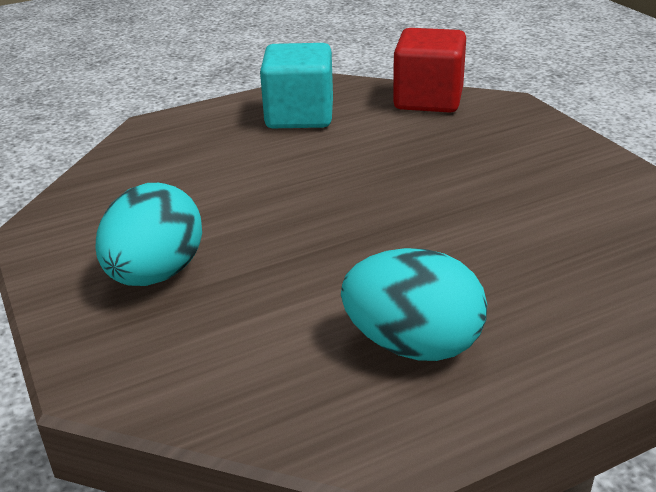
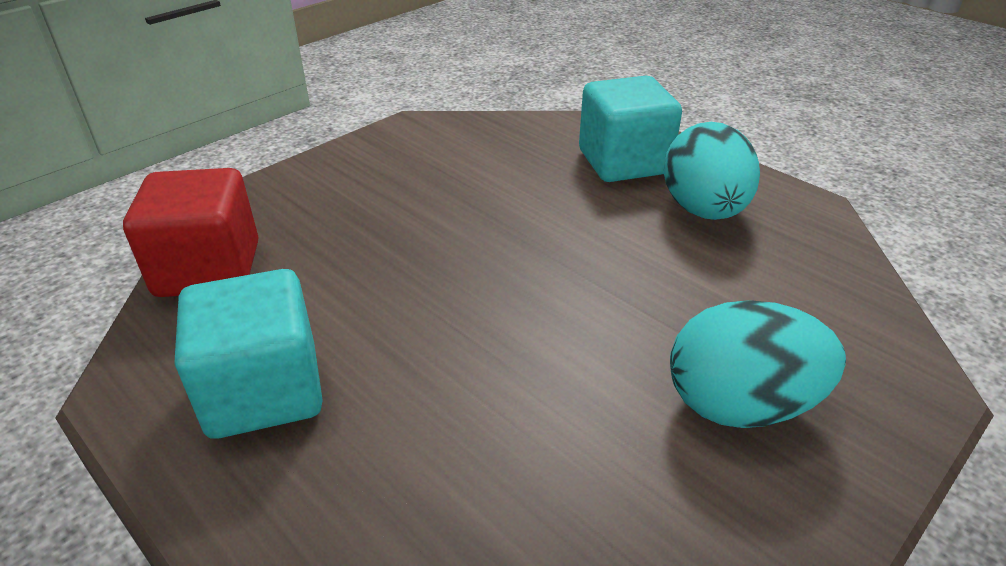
camera: 110 degrees left, 5 degrees up
(540, 315) = (623, 162): none -> turquoise cube

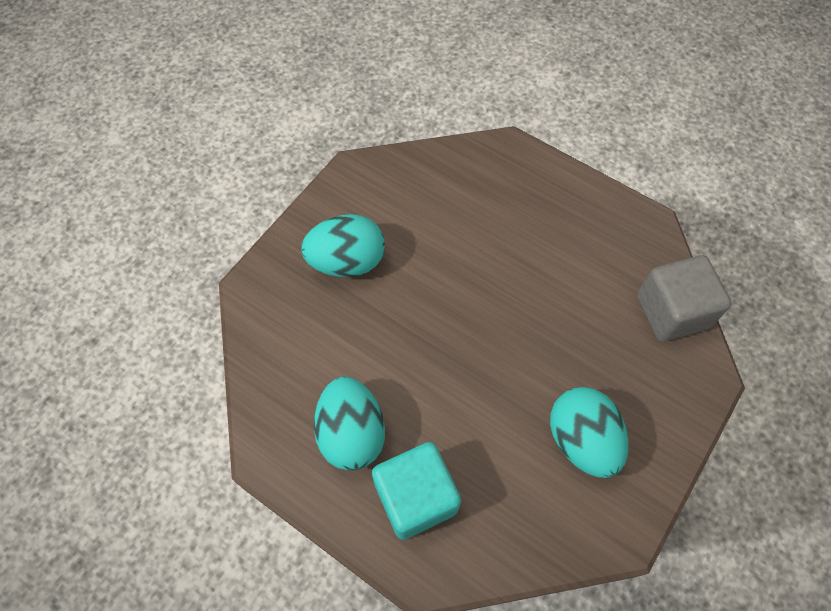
camera: 170 degrees right, 25 degrees up
(208, 269) = (671, 311): red cube -> grey cube
(263, 391) = (583, 233): turquoise cube -> none
(417, 178) = (582, 440): none -> turquoise egg

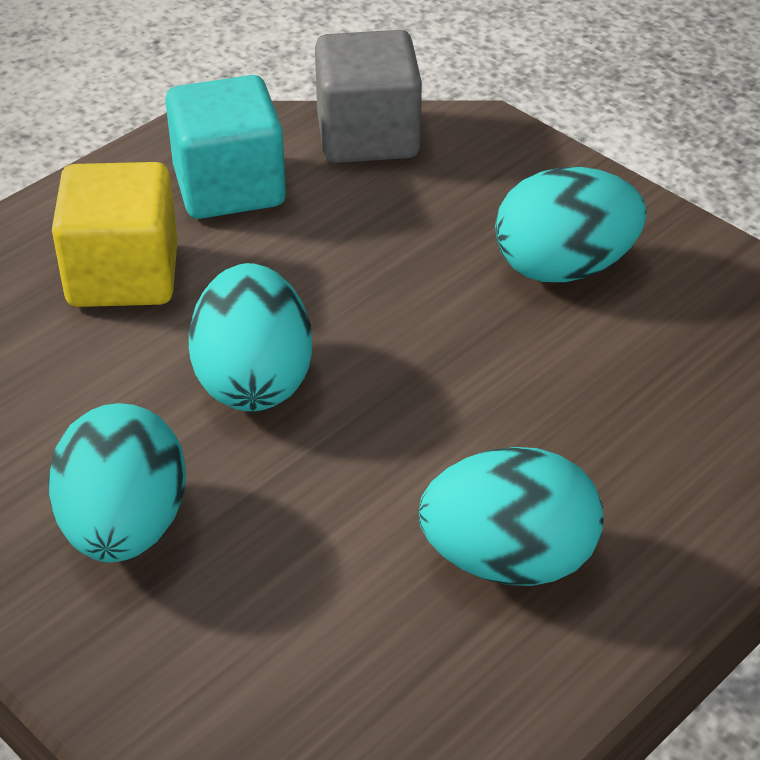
camera: 80 degrees left, 20 degrees down
(416, 497) = (641, 481): turquoise cube -> turquoise cube (229, 187)
(451, 294) = (254, 380): none -> turquoise egg
(513, 217) = (123, 275): none -> yellow cube

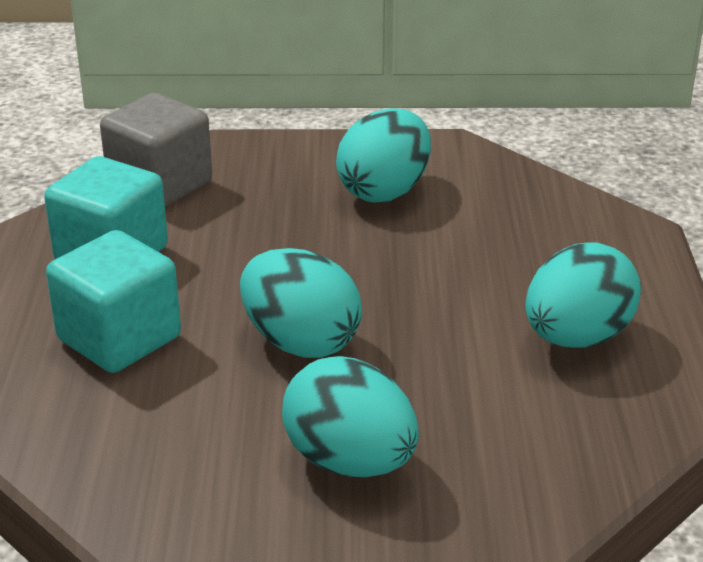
camera: 45 degrees left, 10 degrees down
(123, 275) = (119, 338): yellow cube -> turquoise cube

